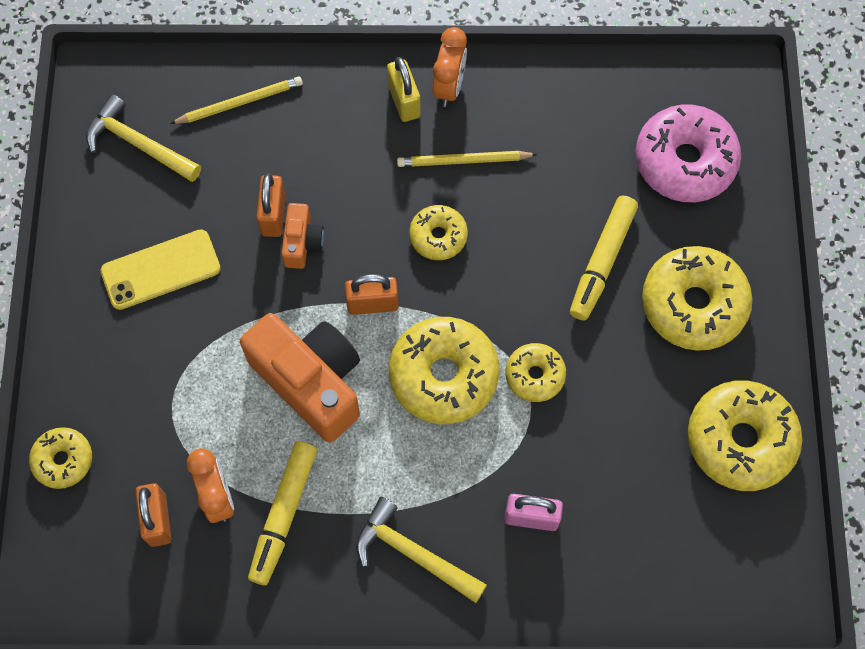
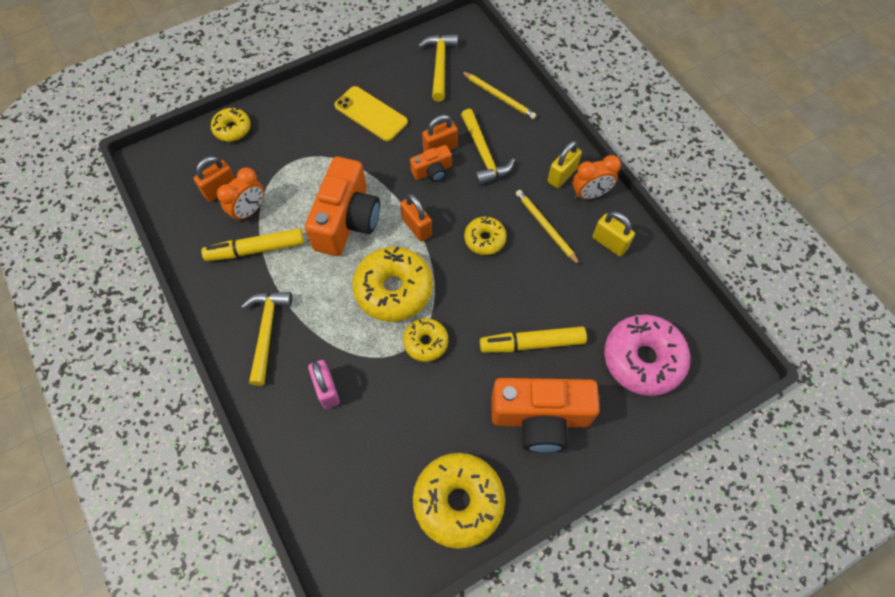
camera: 60 degrees right, 5 degrees down
(316, 170) = (483, 154): none -> yellow hammer
(526, 106) = (609, 243): none -> yellow padlock
(693, 304) = (540, 418): yellow donut -> orange camera

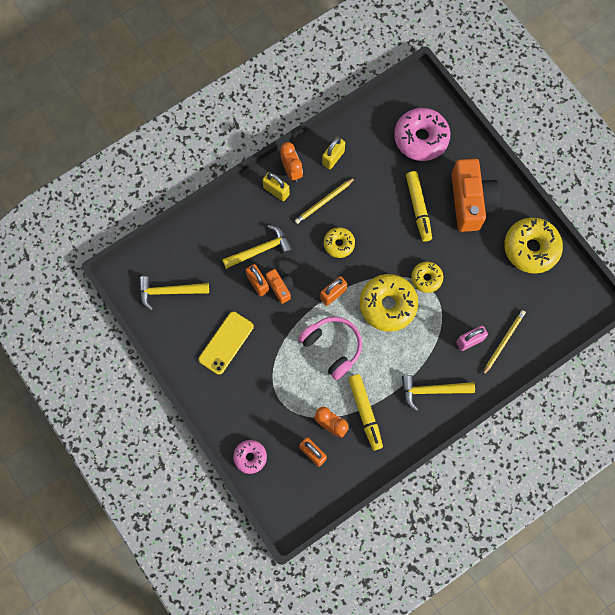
camera: 95 degrees left, 10 degrees up
(232, 129) = (250, 457): yellow donut -> pink donut
(347, 221) = (332, 347): orange camera -> pink headphones
(499, 97) = (201, 241): yellow pencil -> yellow pencil (503, 341)

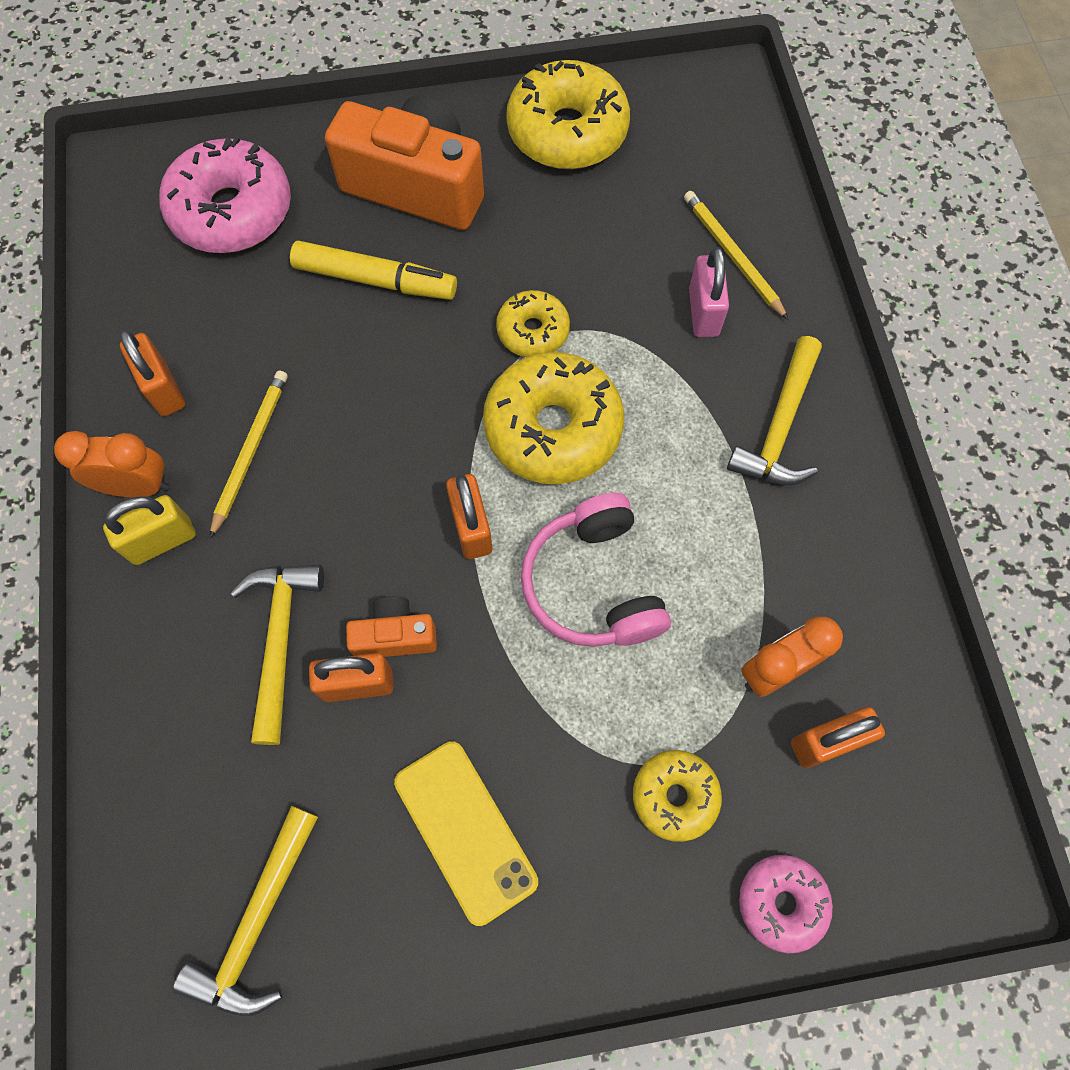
camera: 65 degrees left, 5 degrees down
(324, 202) = (250, 451): yellow pencil -> yellow pencil turned 150 degrees counterclockwise
(332, 347) = (593, 584): pink headphones -> pink headphones turned 90 degrees counterclockwise
(333, 158) = (164, 389): yellow padlock -> orange padlock
(339, 244) = (364, 464): yellow donut -> yellow donut (674, 796)
(365, 412) = (774, 582): yellow marker -> none

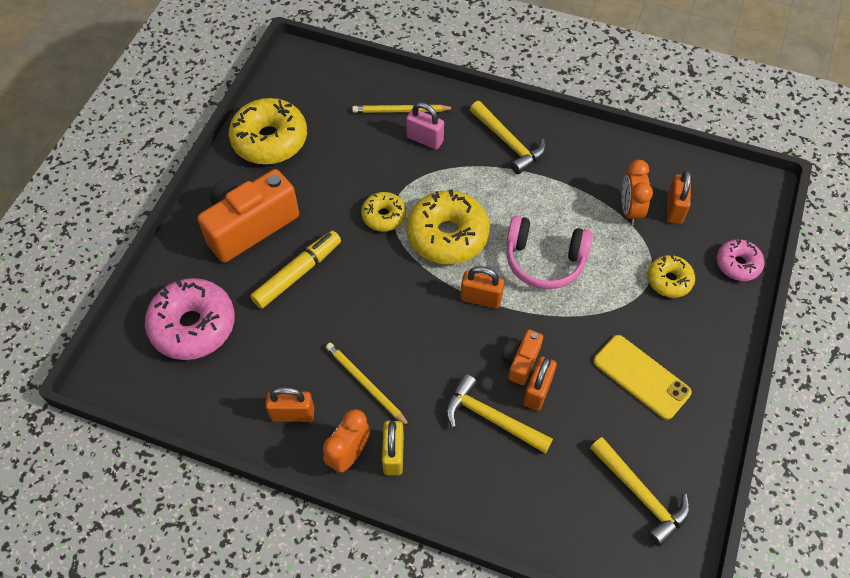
camera: 60 degrees left, 10 degrees down
(465, 831) = (641, 377): yellow phone -> yellow phone turned 45 degrees clockwise

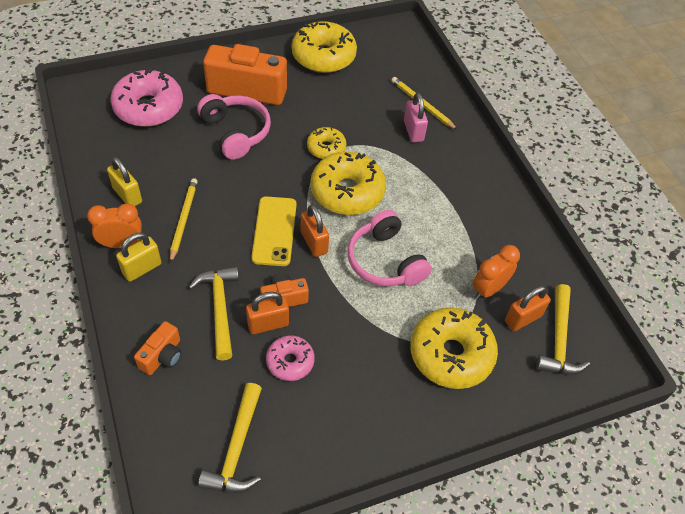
camera: 45 degrees right, 5 degrees down
(292, 414) = (127, 195): orange padlock -> yellow padlock
(297, 273) = (236, 132): yellow marker -> pink headphones
(505, 496) = (162, 356): none -> orange camera
(509, 143) = (464, 179): yellow hammer -> yellow hammer (559, 340)
(641, 377) = (343, 386): yellow phone -> yellow phone (274, 231)
(669, 280) = (451, 354): yellow donut -> yellow donut, size x1.82
(737, 264) = (518, 396): pink donut -> pink donut (290, 361)

